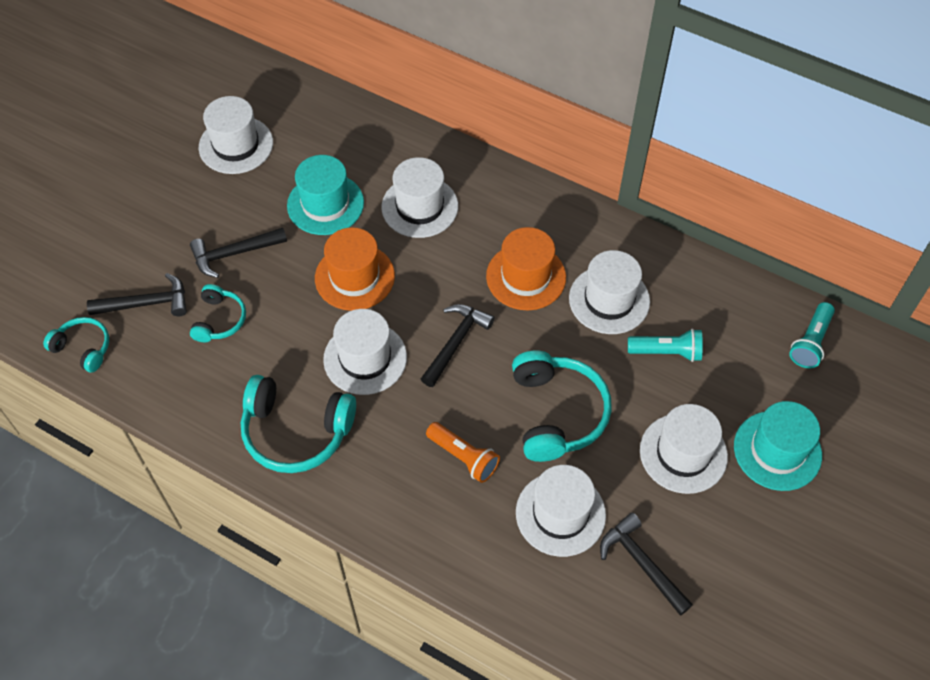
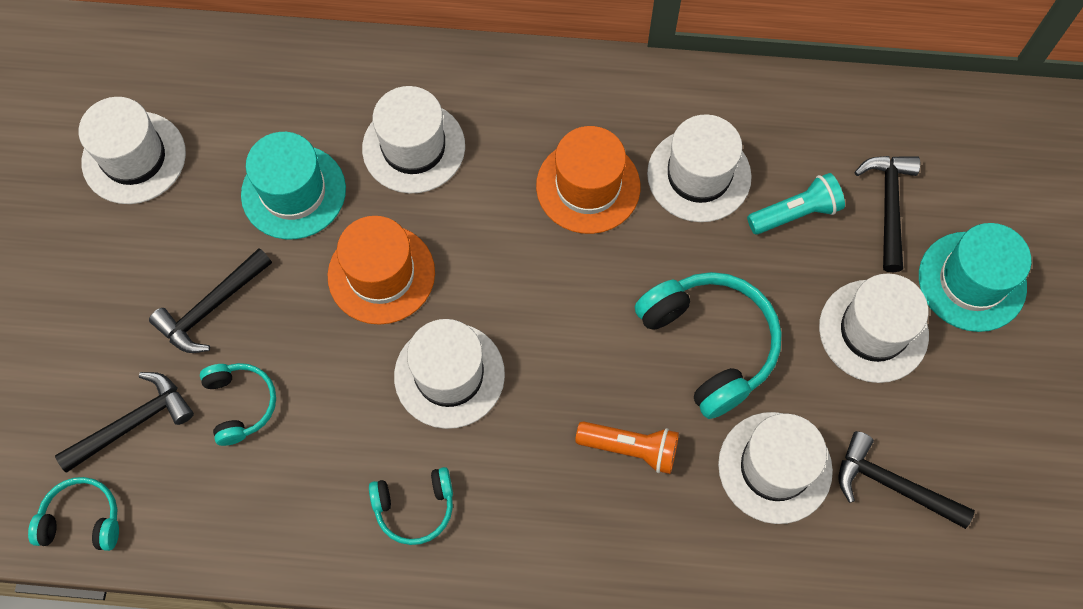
camera: 25 degrees left, 10 degrees up
(296, 432) = (415, 508): turquoise headphones -> turquoise headphones, size x0.56
(456, 342) = (548, 307): black hammer -> black hammer (888, 206)
(810, 342) = (946, 133): turquoise flashlight -> none

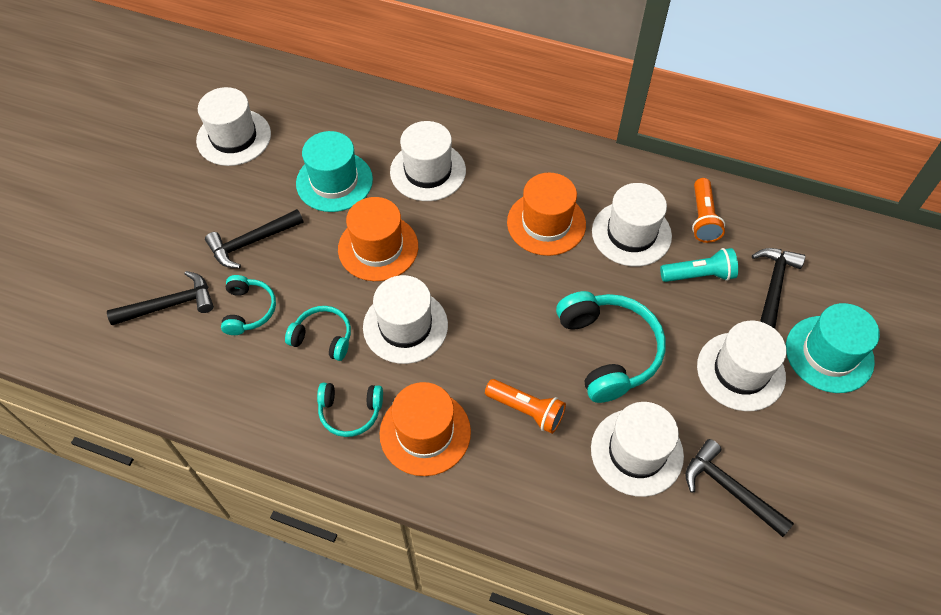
camera: 15 degrees right, 10 degrees down
(82, 519) = (110, 360): turquoise headphones -> turquoise headphones (323, 337)
(515, 510) = (425, 432): none -> orange hat
(783, 132) = (703, 218): none -> orange flashlight

